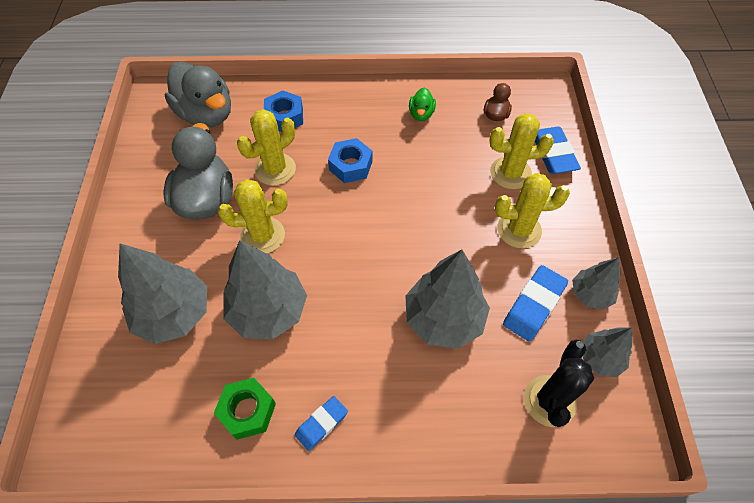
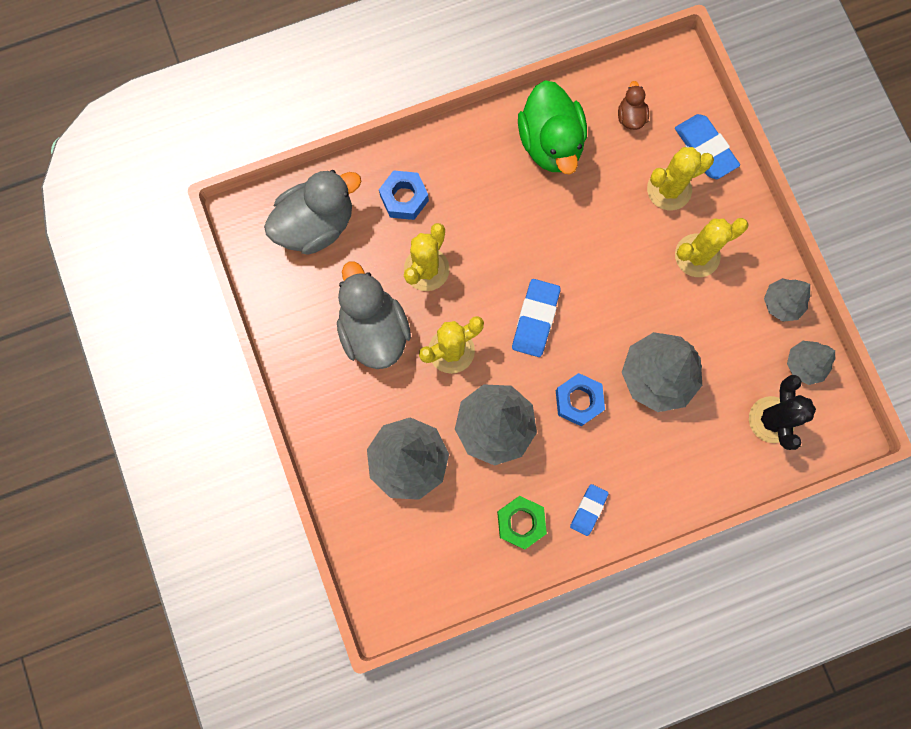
camera: 20 degrees left, 20 degrees up
(206, 114) = (316, 224): grey duck -> grey duck turned 60 degrees counterclockwise
(350, 165) = (503, 237): blue nut -> blue nut (578, 401)
(421, 114) = (550, 143): green duck -> green duck, size x2.15
(534, 305) = (733, 333): blue eraser -> blue eraser (535, 319)

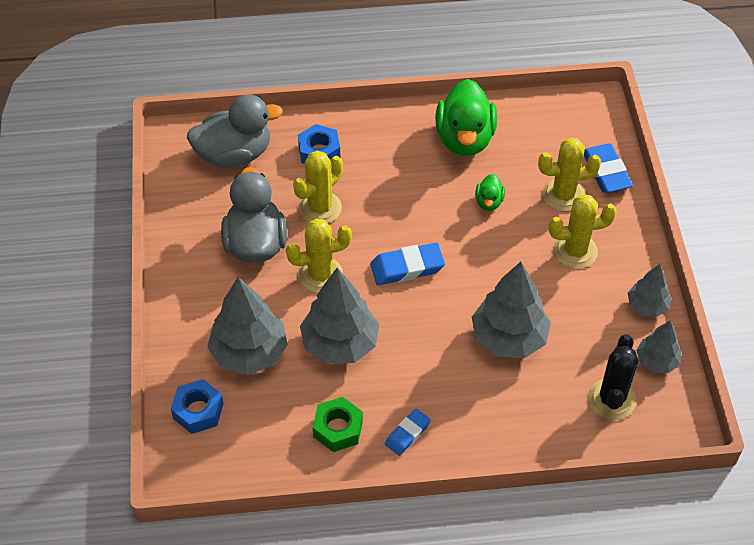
camera: 15 degrees right, 25 degrees down
(535, 319) = (407, 267): blue eraser -> blue eraser turned 45 degrees clockwise
(578, 401) = (426, 341): blue nut -> blue nut (198, 411)
(596, 217) = (489, 202): none -> green duck
(630, 117) = (544, 134): brown duck -> none

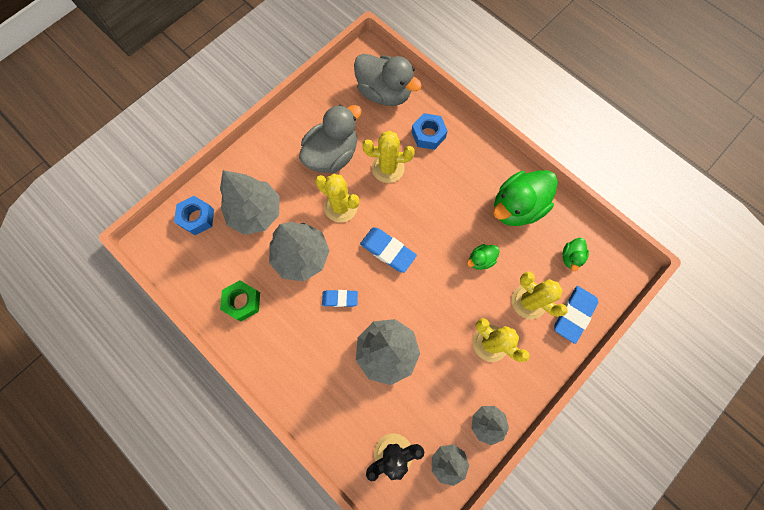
camera: 50 degrees right, 20 degrees up
(407, 434) = (269, 344): blue eraser -> blue eraser (340, 299)
(551, 135) = (571, 257): none -> green duck

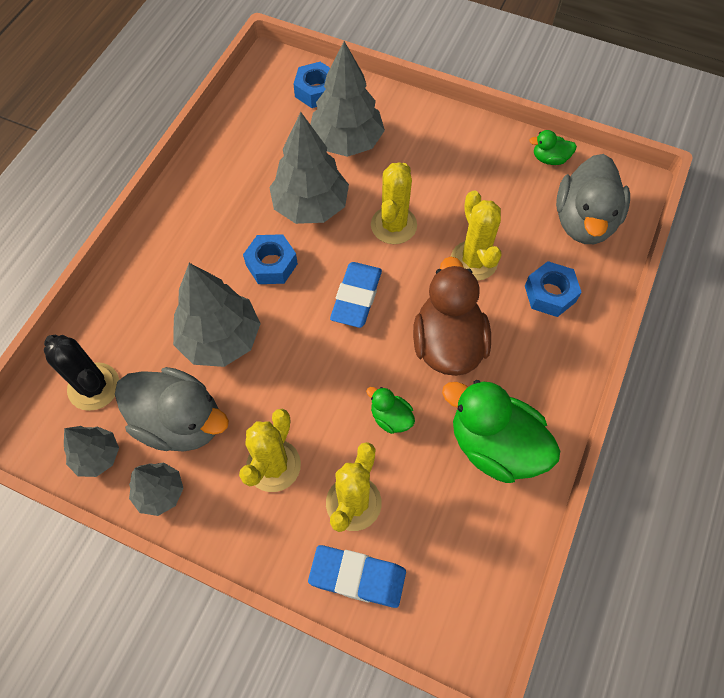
camera: 70 degrees right, 10 degrees down
(242, 302) = (232, 168): green nut -> none
(332, 155) = (461, 193): grey duck -> grey duck (180, 422)
(340, 299) = (271, 264): blue eraser -> blue nut
(441, 207) = (447, 343): none -> brown duck
(571, 257) = (449, 549): green duck -> green duck (549, 159)

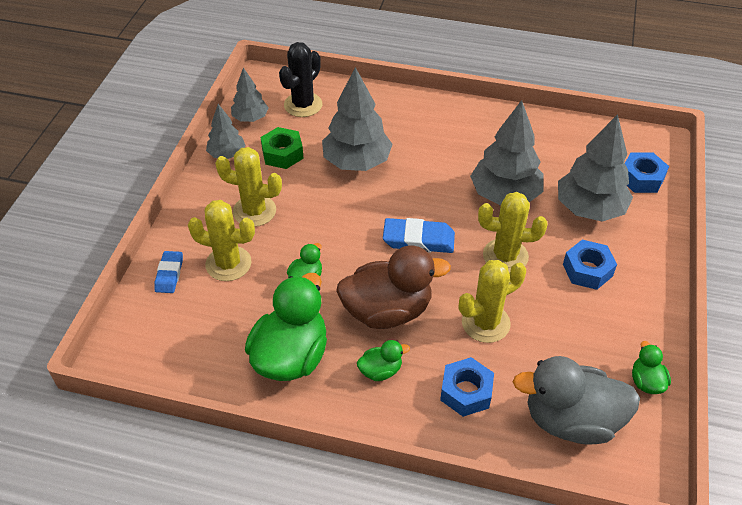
camera: 80 degrees right, 15 degrees down
(180, 422) = (282, 154): grey duck -> green nut
(271, 264) = (435, 180): blue nut -> blue nut (587, 270)
(357, 577) = (169, 274): blue eraser -> blue eraser, size x0.64
(520, 362) = (380, 371): none -> green duck

